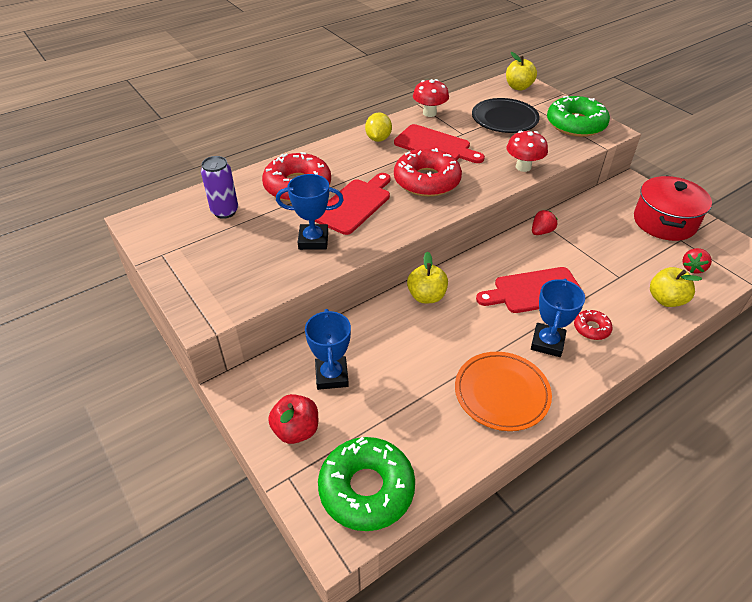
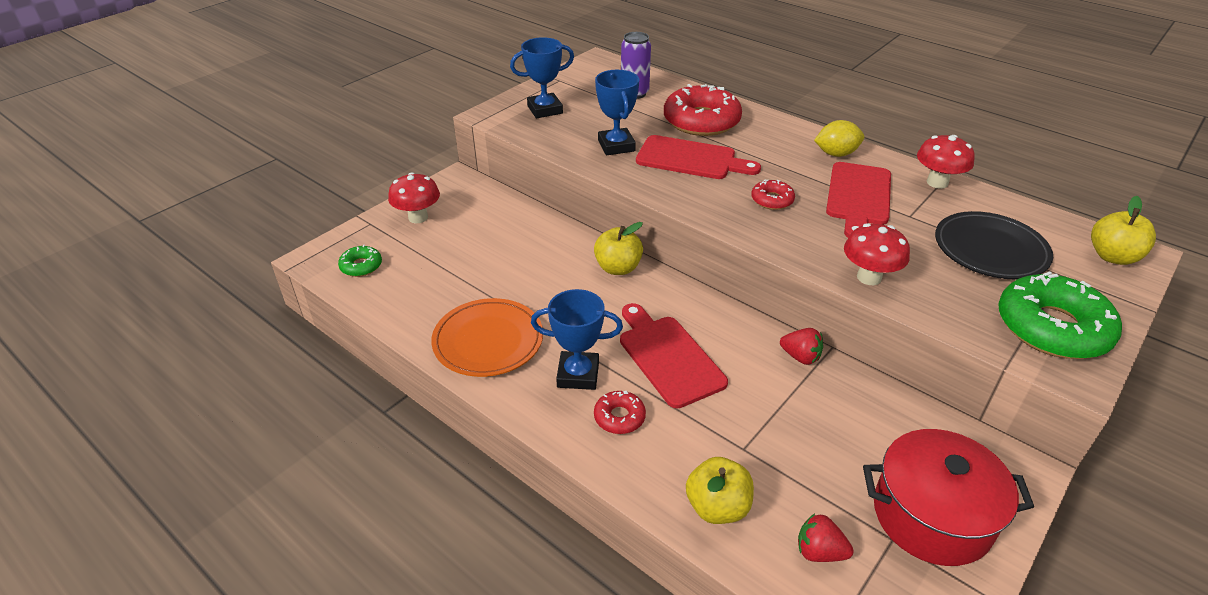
camera: 75 degrees right, 5 degrees down
(296, 430) = (418, 217): red apple -> red mushroom
(332, 376) = (484, 225): blue trophy -> blue trophy (545, 110)
(366, 489) = (361, 266): green donut -> green donut, size x0.48
(427, 181) = (772, 200): red donut -> red donut, size x0.48

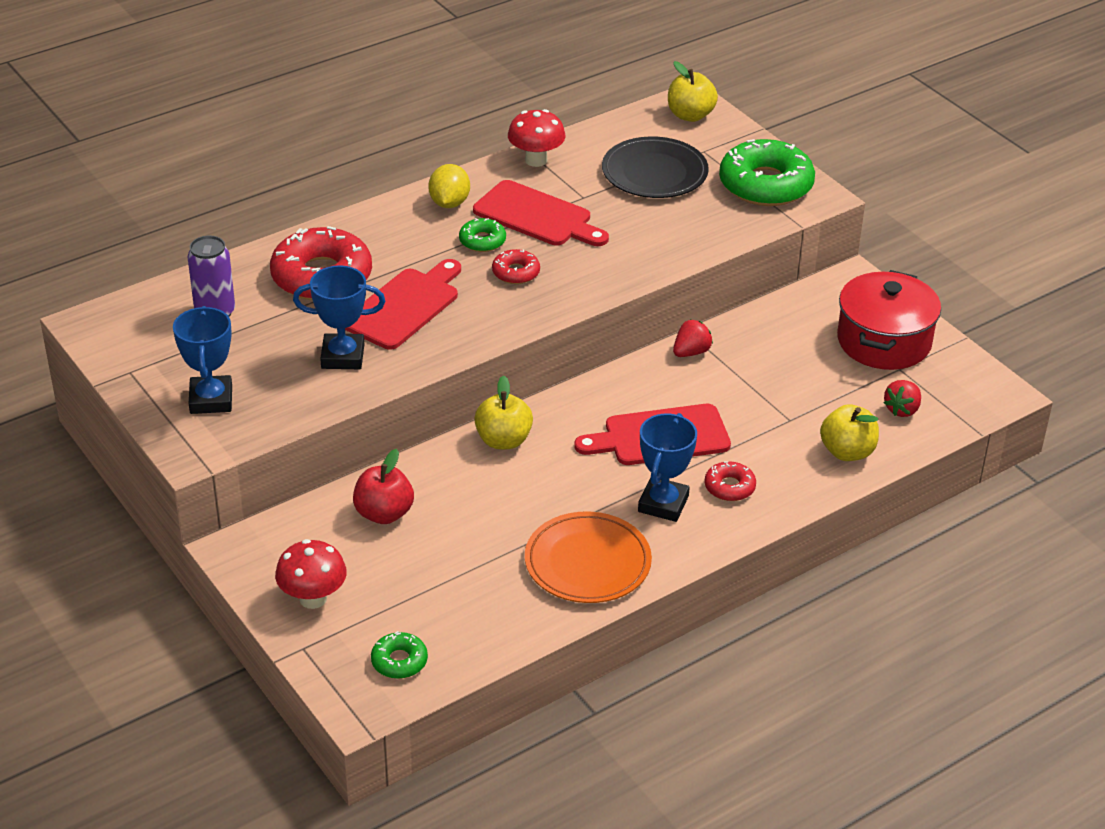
camera: 75 degrees left, 0 degrees up
(512, 229) = (384, 513): none -> red apple
(800, 177) = (482, 241): none -> green donut
(869, 277) = (665, 254): red mushroom -> none

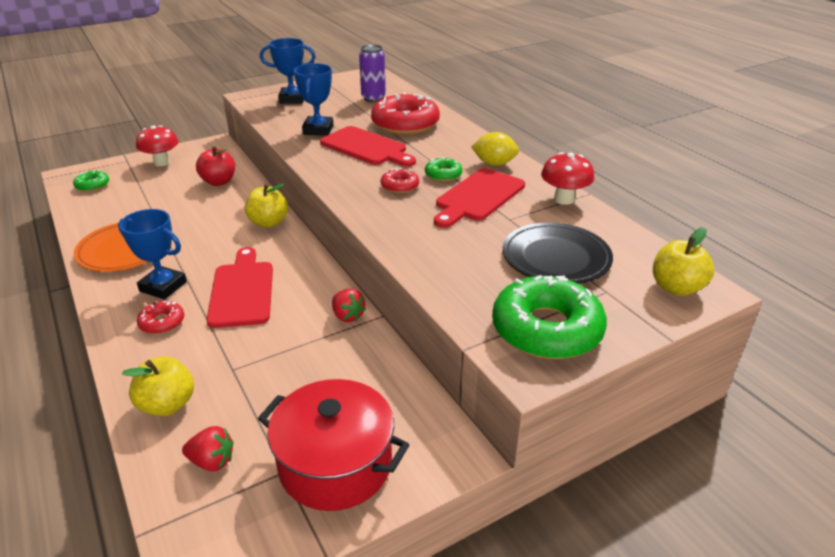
camera: 95 degrees right, 5 degrees down
(902, 409) = (212, 461): red strawberry -> red strawberry turned 150 degrees clockwise

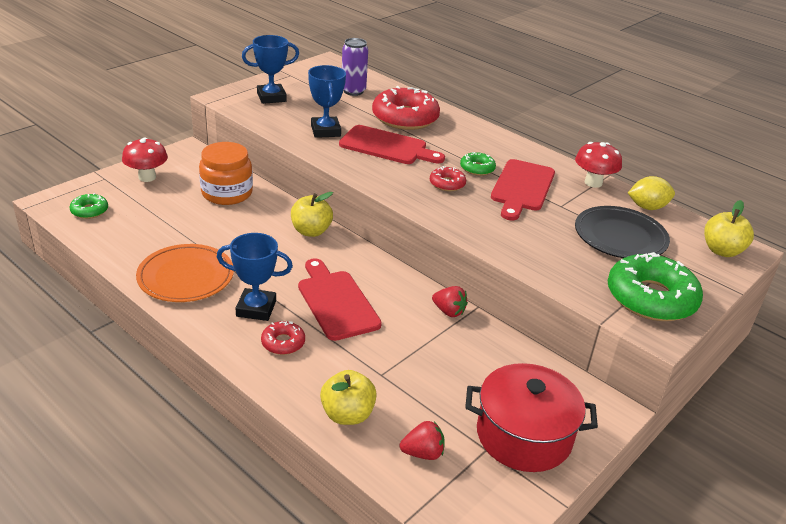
camera: 20 degrees left, 0 degrees up
(219, 182) = (227, 193): red apple -> orange jar
(494, 164) = (513, 153): yellow lemon -> yellow lemon (647, 207)

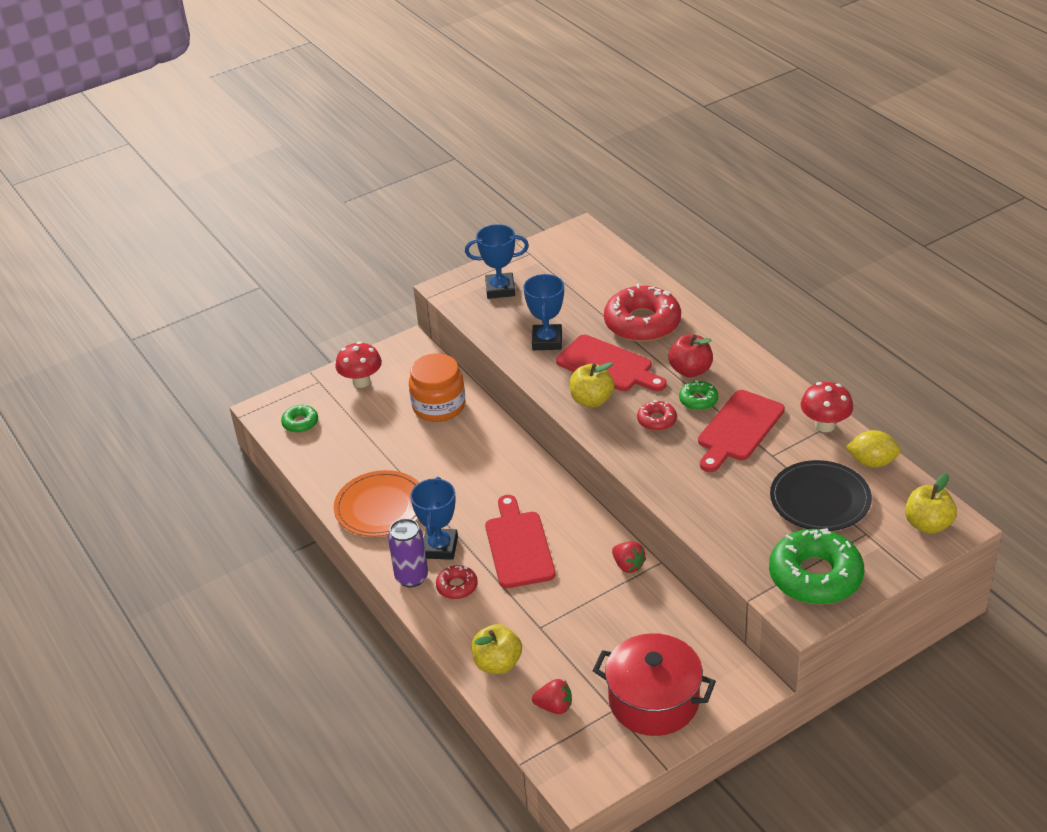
camera: 20 degrees right, 5 degrees up
(256, 308) = (440, 547): blue trophy -> blue trophy turned 75 degrees clockwise
(311, 231) = (515, 459): yellow apple -> yellow apple (592, 400)
(353, 91) = (595, 280): purple can -> purple can (411, 577)
(460, 148) = (690, 370): none -> red apple

